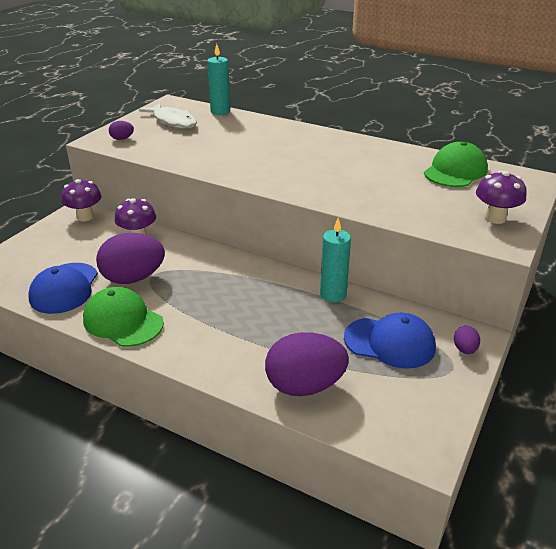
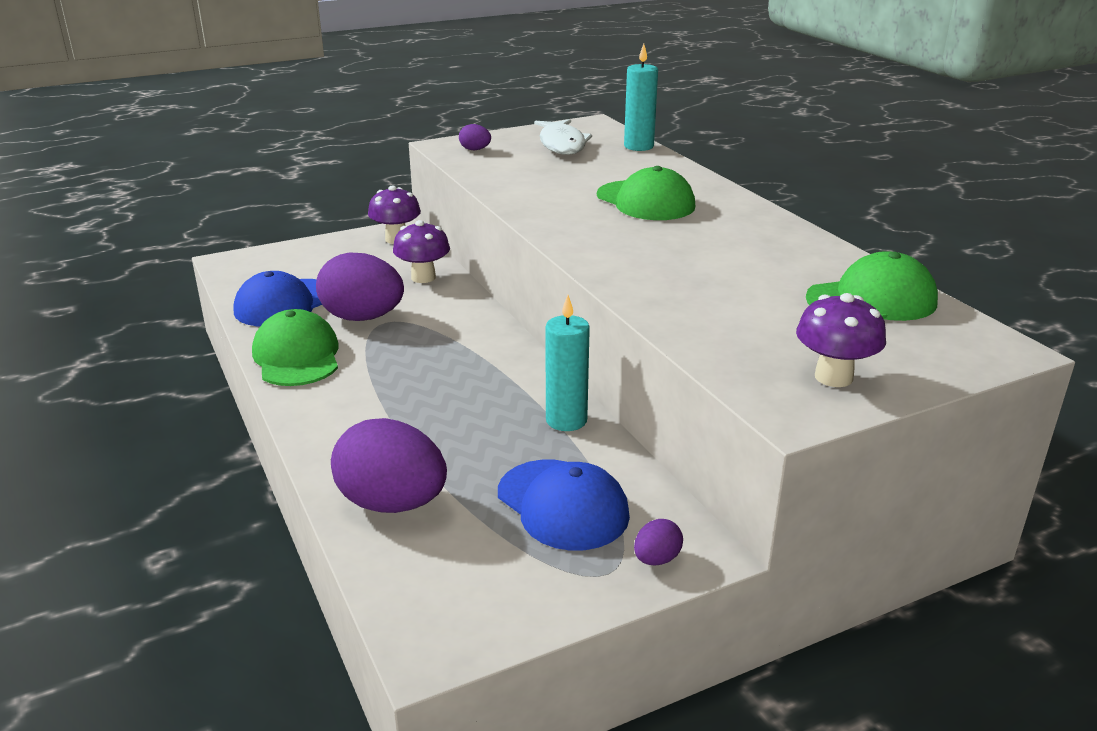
camera: 35 degrees right, 5 degrees down
(274, 146) = (645, 201): none -> green cap

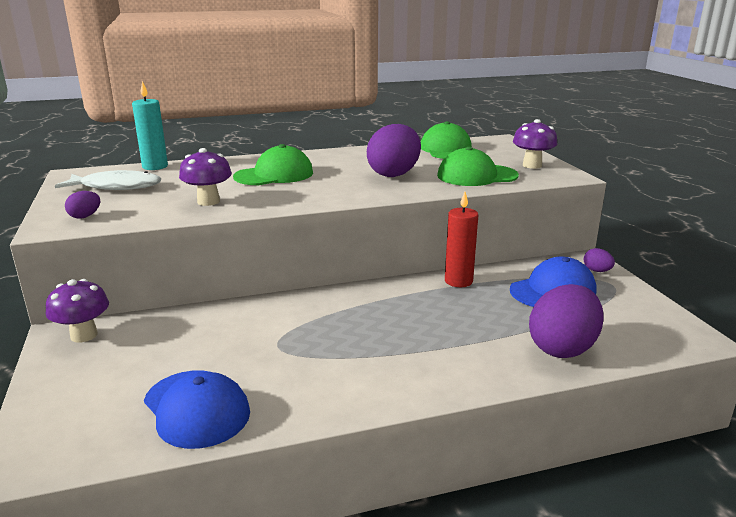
camera: 80 degrees left, 5 degrees down
(297, 356) = (326, 396): green cap -> green cap (477, 176)
(363, 318) = (262, 358): purple egg -> purple egg (394, 174)
(423, 277) = (194, 323): purple mushroom -> purple mushroom (208, 201)
(566, 420) = (458, 281): turquoise candle -> red candle

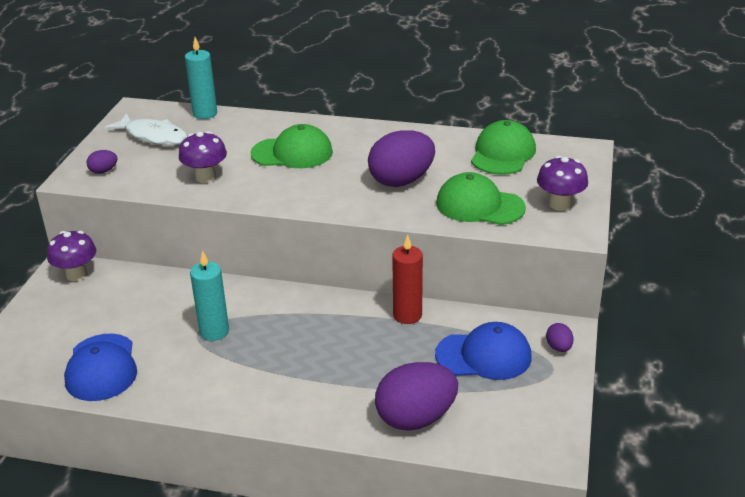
camera: 30 degrees right, 10 degrees up
(295, 340) = (214, 331): none -> turquoise candle

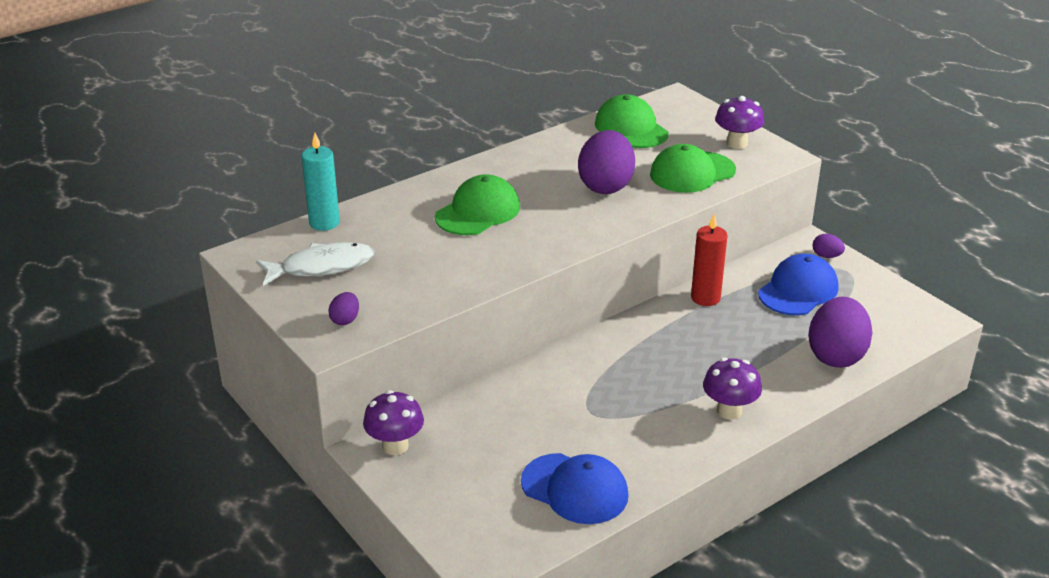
camera: 50 degrees left, 0 degrees up
(205, 177) = (451, 270): purple mushroom -> purple mushroom (729, 411)
(214, 331) = (602, 402): turquoise candle -> none

